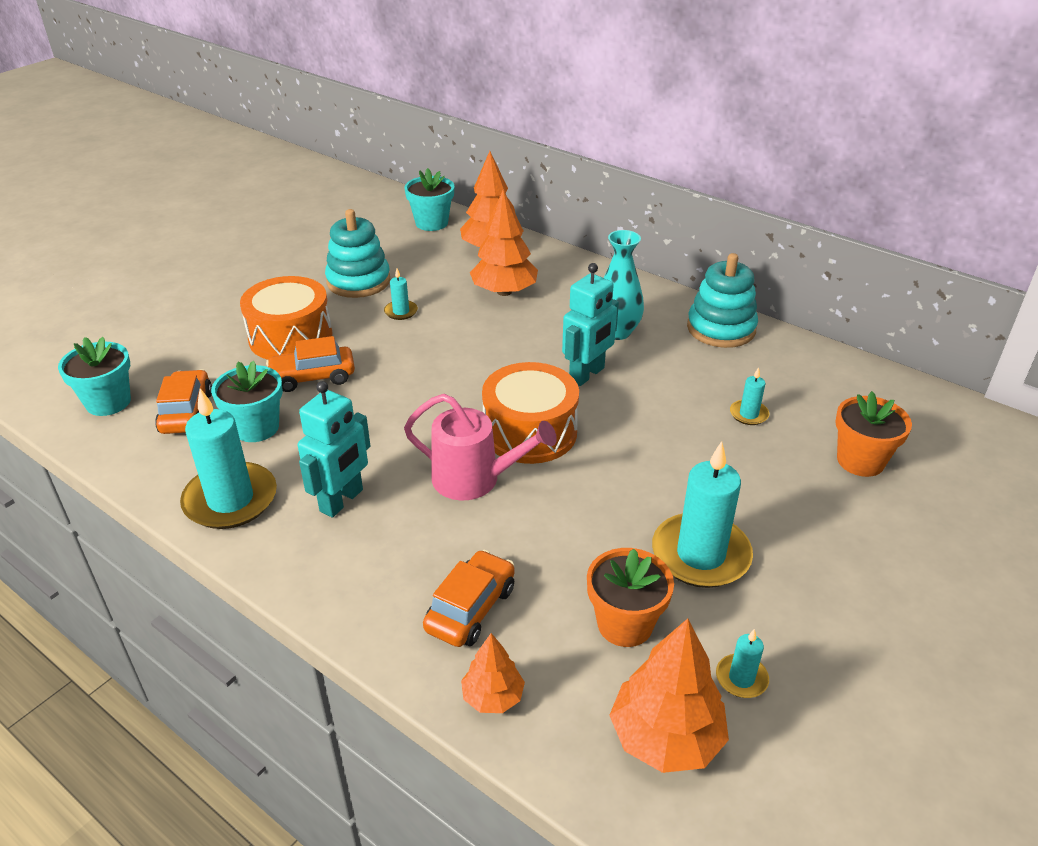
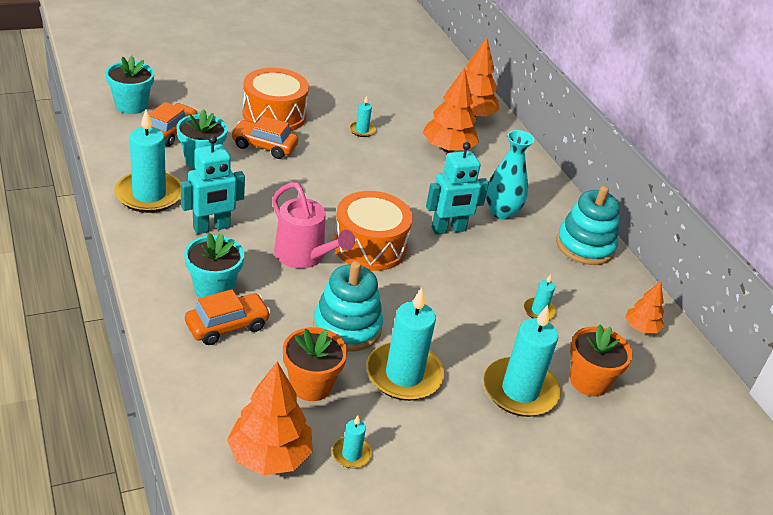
camera: 25 degrees right, 0 degrees up
(358, 281) = (353, 98): turquoise stacking toy -> turquoise stacking toy (347, 327)
(431, 223) = (444, 79): turquoise flower pot -> turquoise flower pot (213, 289)
(492, 697) = (192, 378): orange tree -> orange tree (641, 328)
(816, 506) = (520, 390): none -> turquoise candle

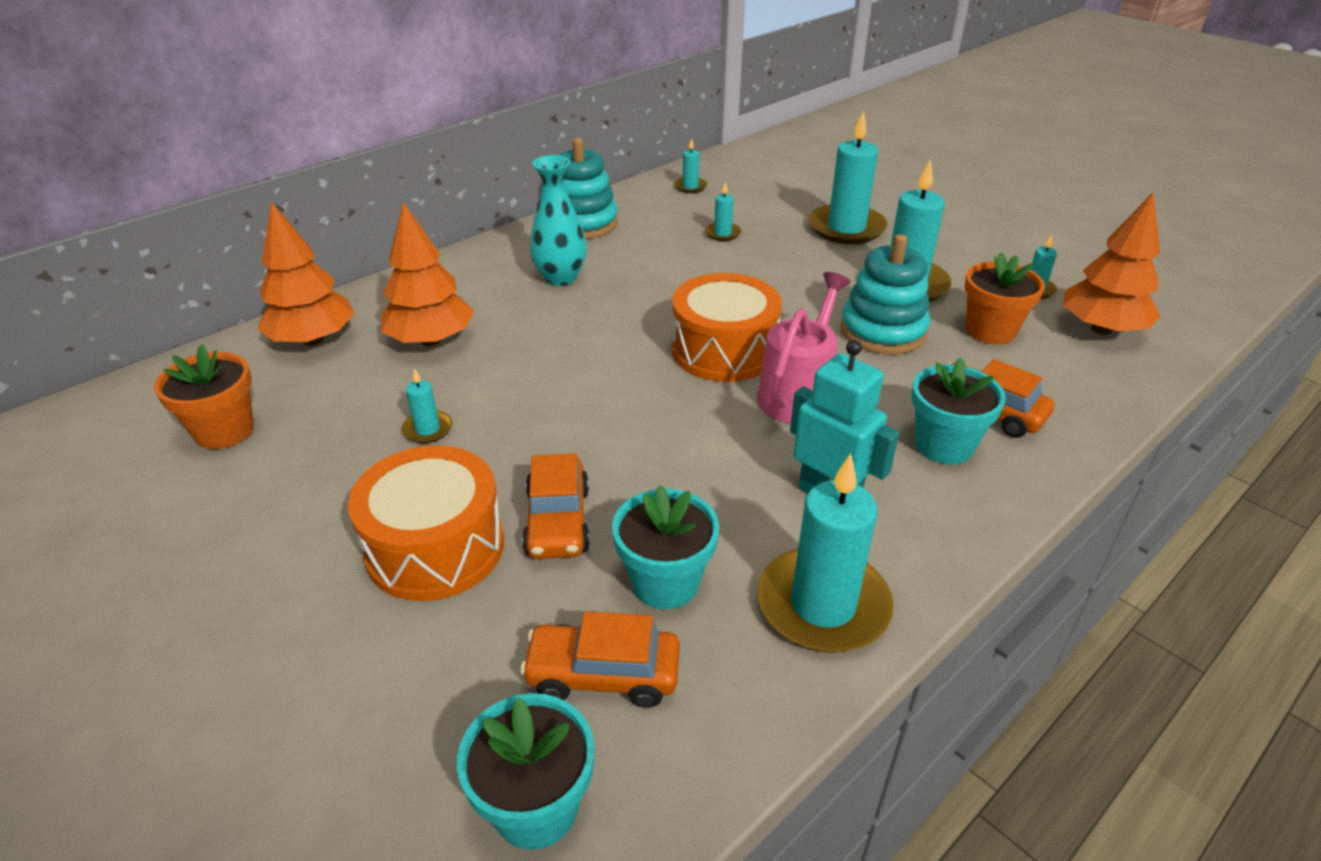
camera: 105 degrees left, 0 degrees up
(448, 229) = (632, 305): turquoise robot -> none
(589, 381) = (793, 201): orange flower pot -> orange flower pot (224, 431)
(641, 328) = (690, 187): orange tree -> turquoise candle

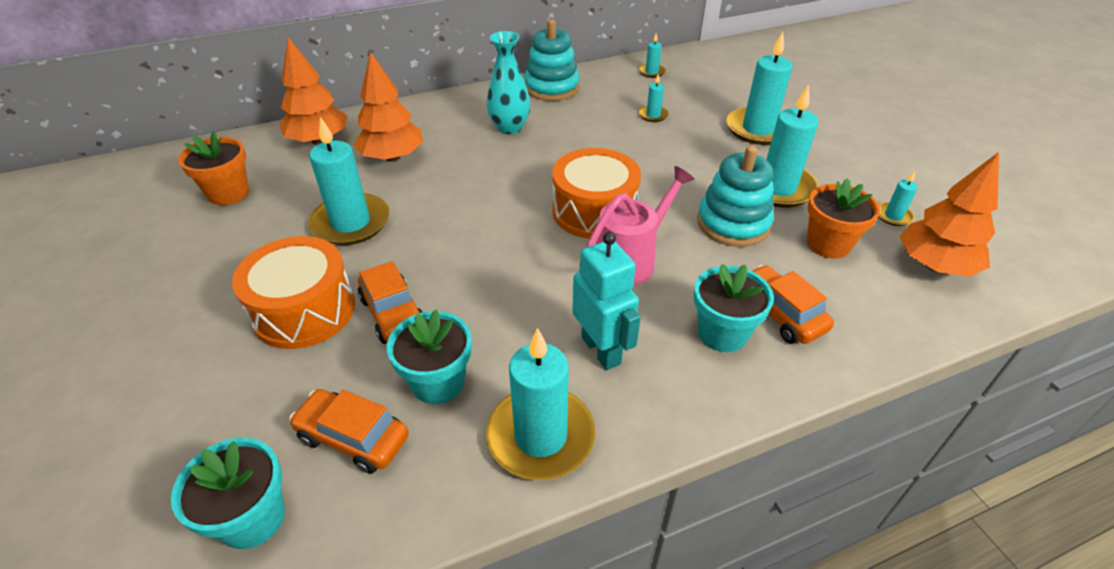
camera: 20 degrees right, 5 degrees up
(427, 429) = (351, 223): turquoise candle -> turquoise candle, size x2.15
(557, 521) = (393, 314): orange car -> orange car turned 45 degrees counterclockwise

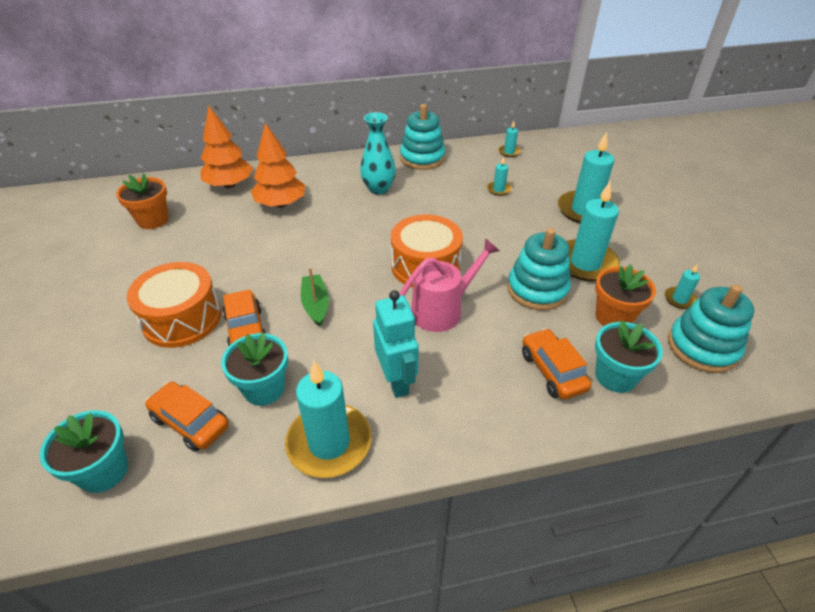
camera: 10 degrees right, 0 degrees up
(351, 223) = (235, 254): turquoise candle -> none
(473, 272) = (315, 305): none -> green boat
(722, 333) = (499, 381): turquoise flower pot -> turquoise flower pot (615, 376)
(934, 265) = (702, 347): orange tree -> turquoise stacking toy

